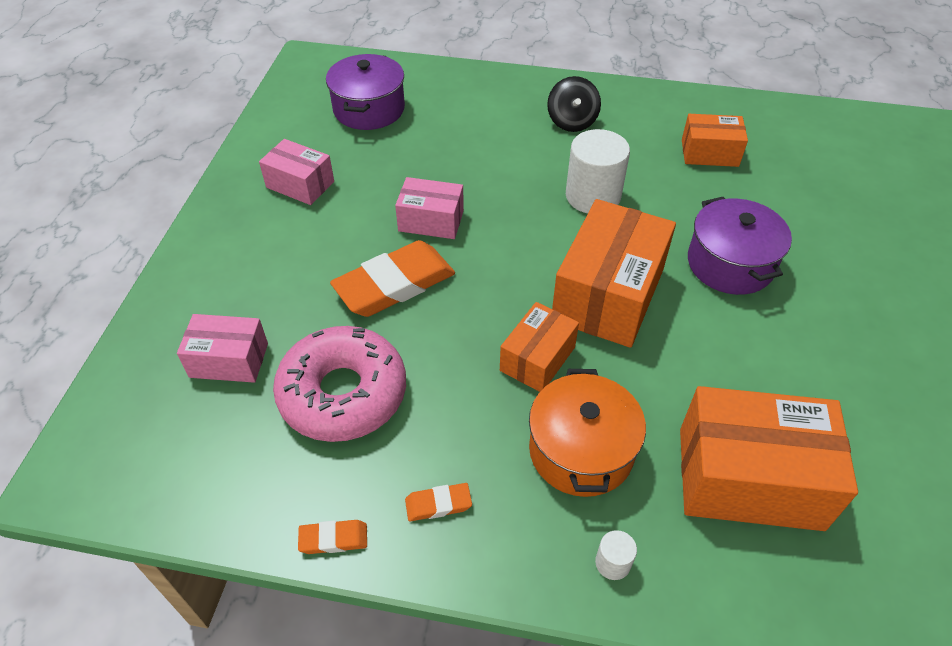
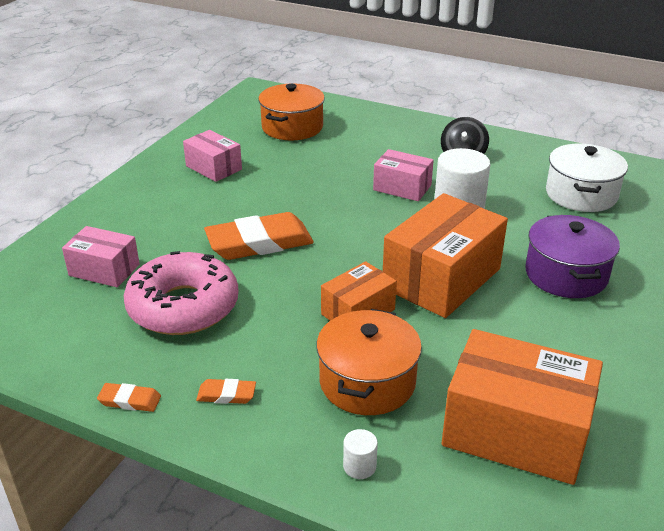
camera: 15 degrees right, 15 degrees down
(369, 109) = (292, 127): purple pot -> orange pot
(431, 221) = (309, 206): pink box -> pink box (402, 187)
(709, 153) = (581, 194): orange box -> white pot

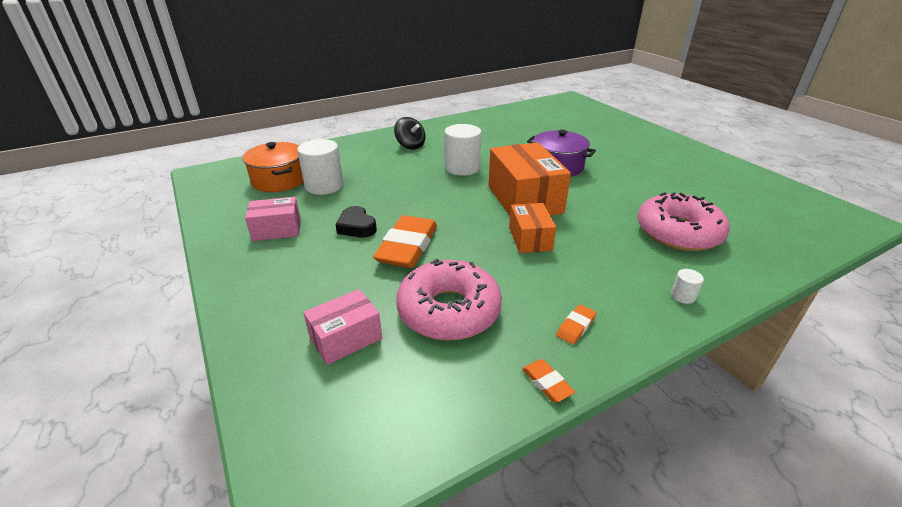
camera: 55 degrees left, 0 degrees up
(130, 400) = (547, 383): orange eraser -> orange eraser turned 75 degrees counterclockwise
(261, 202) = (356, 227): none -> black heart
(311, 152) = (324, 186): none -> white cylinder
(367, 382) = (603, 262): orange pot -> none
(402, 187) = (415, 174): pink box -> none
(515, 431) = (678, 232): orange box -> pink donut
(581, 194) = (492, 134): white pot -> none

